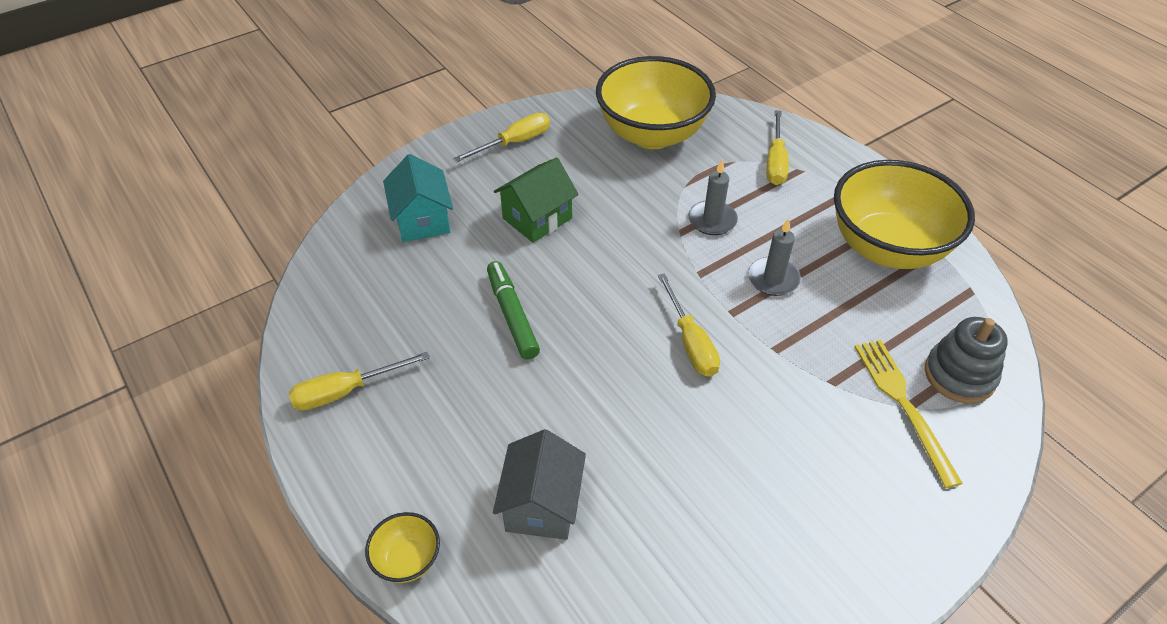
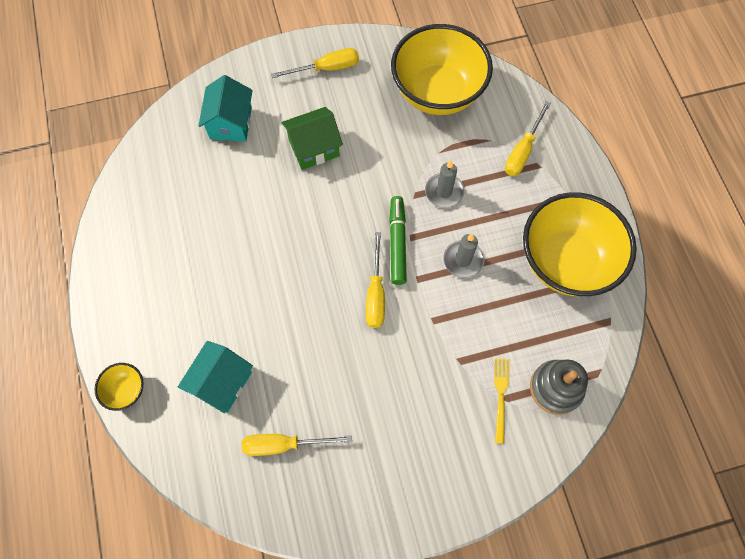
camera: 20 degrees right, 20 degrees up
(346, 391) = (130, 253): yellow screwdriver -> yellow screwdriver (284, 444)
(512, 315) = (261, 229): green marker -> green marker (397, 243)
(542, 504) = (222, 382): grey house -> turquoise house
(903, 404) = (501, 396): yellow fork -> yellow fork, size x0.65

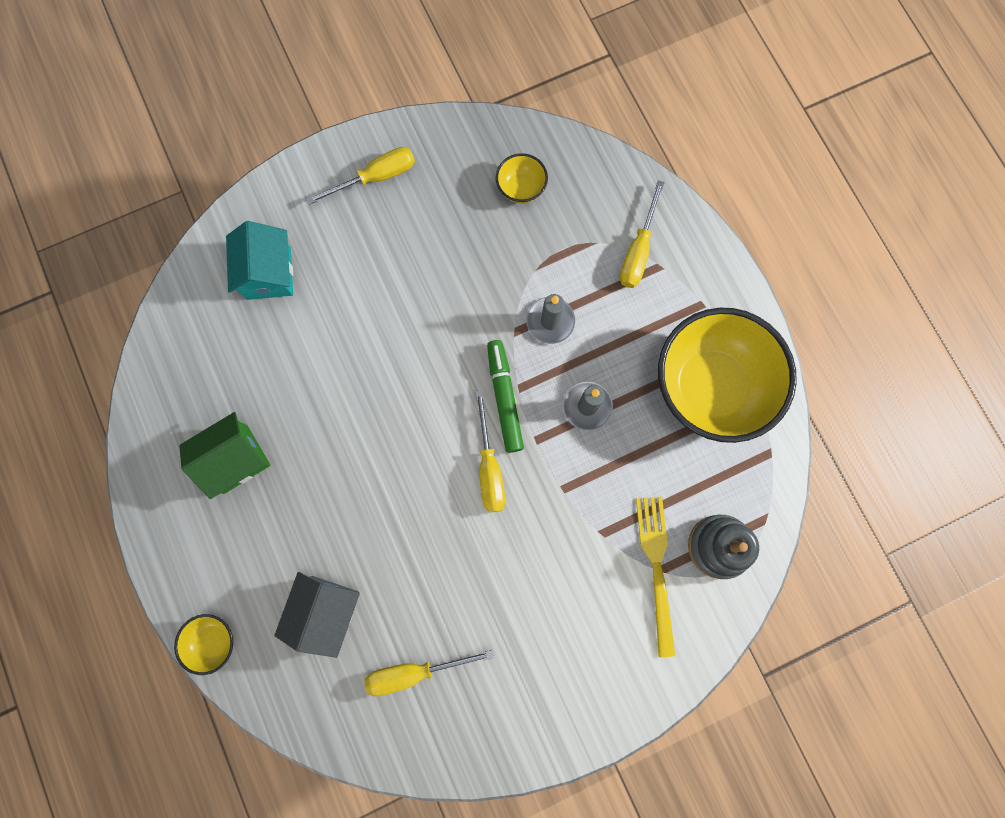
camera: 10 degrees left, 10 degrees up
(222, 382) = (326, 610): turquoise house -> grey house
(314, 148) = (380, 290): green house -> green house (235, 459)
(437, 92) = (521, 188): yellow bowl -> yellow bowl, size x0.42
(501, 396) = (656, 568): yellow fork -> yellow fork, size x1.54

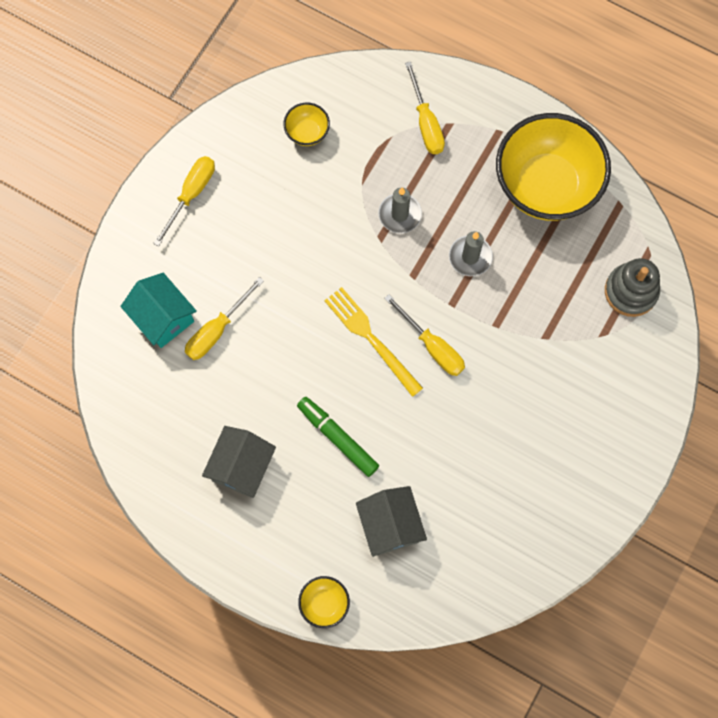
camera: 35 degrees left, 5 degrees down
(235, 459) = (242, 467): green house -> grey house
(414, 671) = (484, 522): yellow screwdriver -> yellow screwdriver (217, 330)
(504, 398) = (407, 290): green marker -> green marker (337, 438)
(656, 568) = (599, 335): yellow fork -> yellow fork (371, 338)

